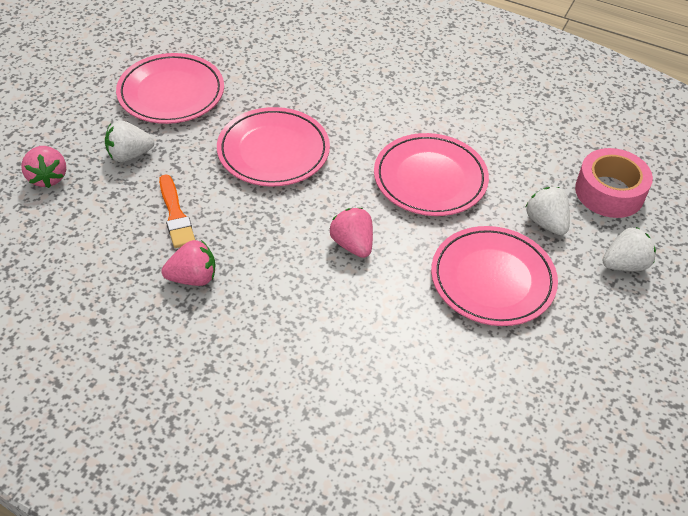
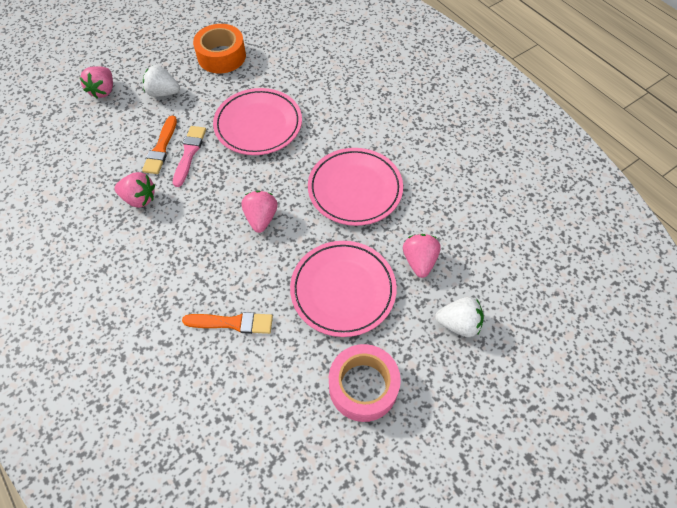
camera: 30 degrees right, 10 degrees up
(171, 93) = (221, 56): pink plate -> orange tape
(215, 208) = (189, 153): none -> pink brush
(403, 359) = (232, 323): none -> orange brush
(546, 223) = (419, 261): white strawberry -> pink strawberry
(609, 192) = (491, 256): pink tape -> pink tape (363, 386)

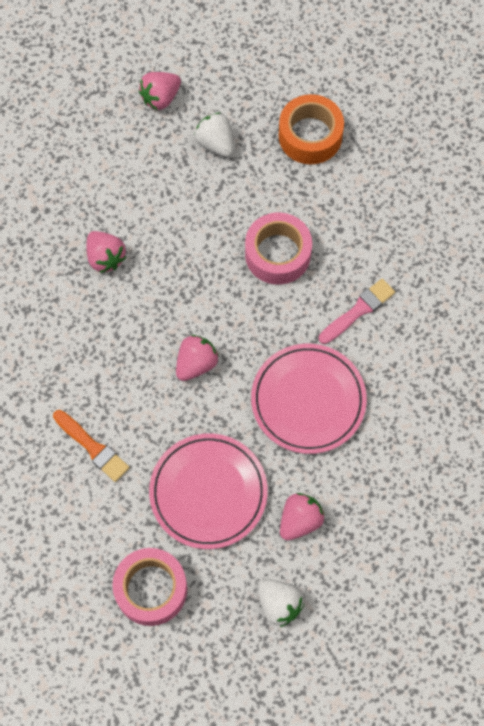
camera: 40 degrees right, 10 degrees up
(161, 148) = (165, 212): orange brush -> none
(189, 153) = (186, 239): pink brush -> pink brush (358, 310)
(258, 125) = (277, 254): pink plate -> pink tape

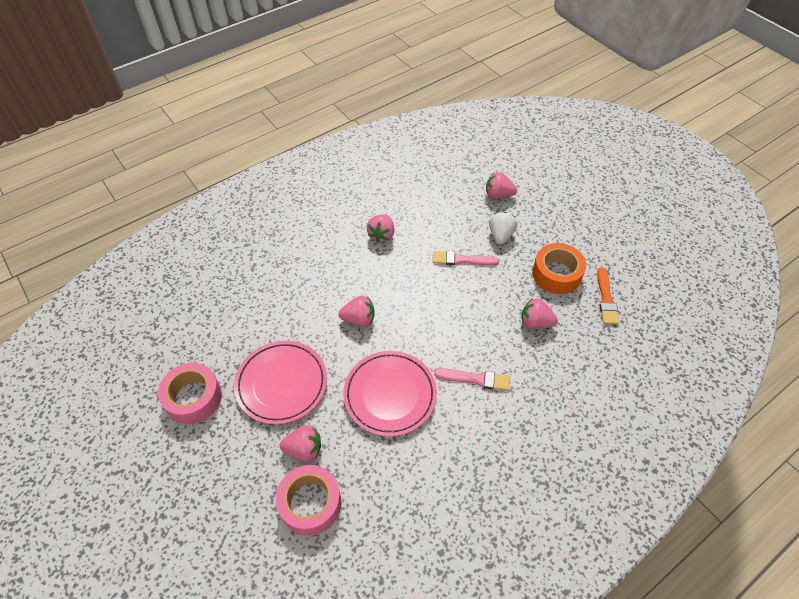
camera: 50 degrees right, 15 degrees down
(92, 447) = (262, 306): orange brush -> orange brush (606, 299)
(212, 207) = (461, 260): none -> pink brush
(277, 254) = (467, 310): pink tape -> pink tape (310, 503)
(279, 604) = (235, 480): white strawberry -> none
(346, 205) = (535, 323): none -> pink strawberry

